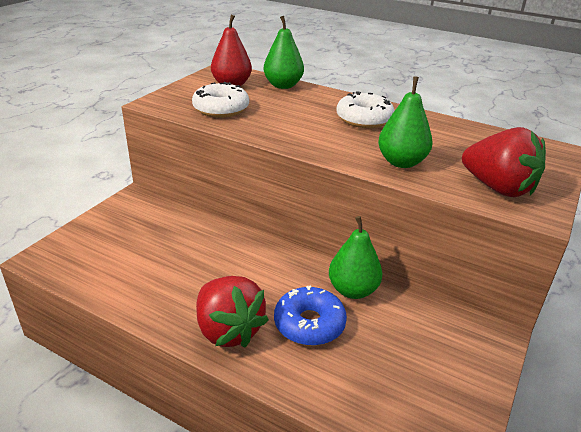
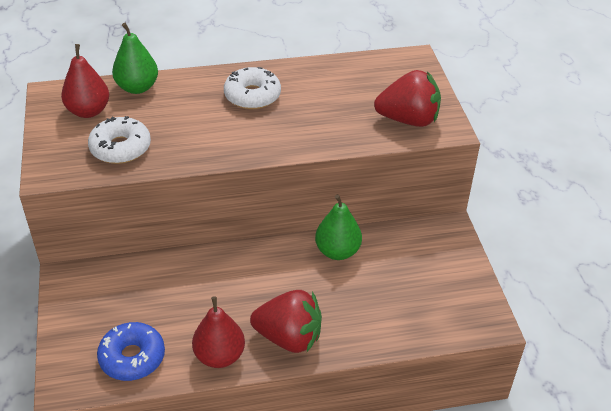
camera: 40 degrees left, 10 degrees up
(159, 307) = (219, 356): none -> red pear
(309, 324) = (336, 296): blue donut -> blue donut (132, 357)
(401, 162) = (327, 130): green pear -> none

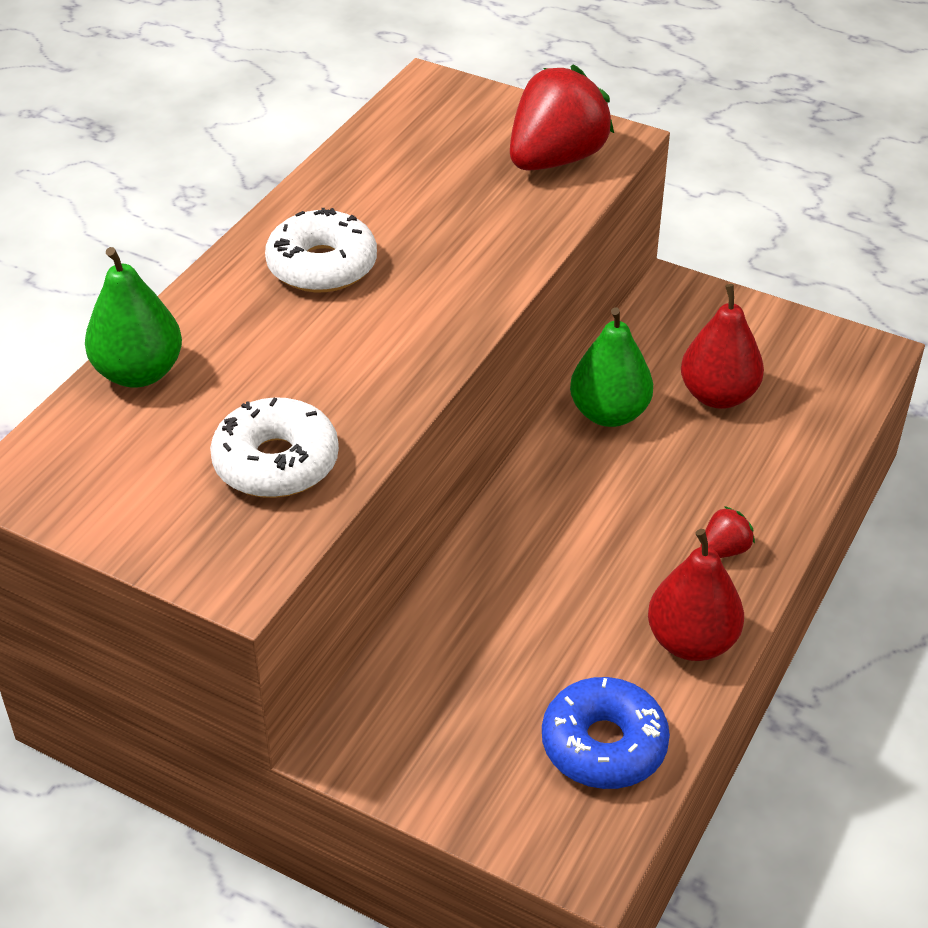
camera: 50 degrees left, 0 degrees up
(88, 111) = (129, 457): red pear -> red pear (718, 395)
(289, 338) = (724, 550): red strawberry -> red strawberry, size x0.46

